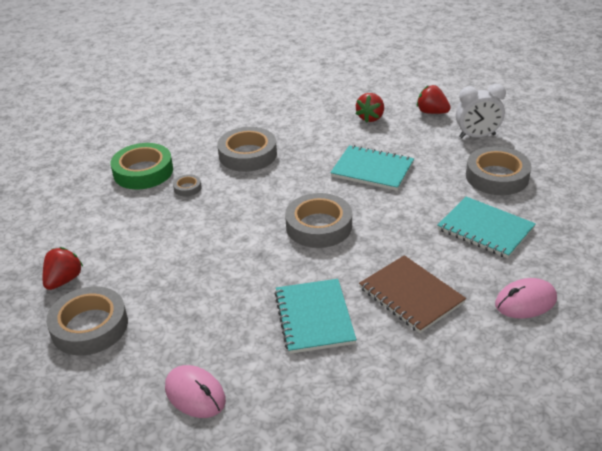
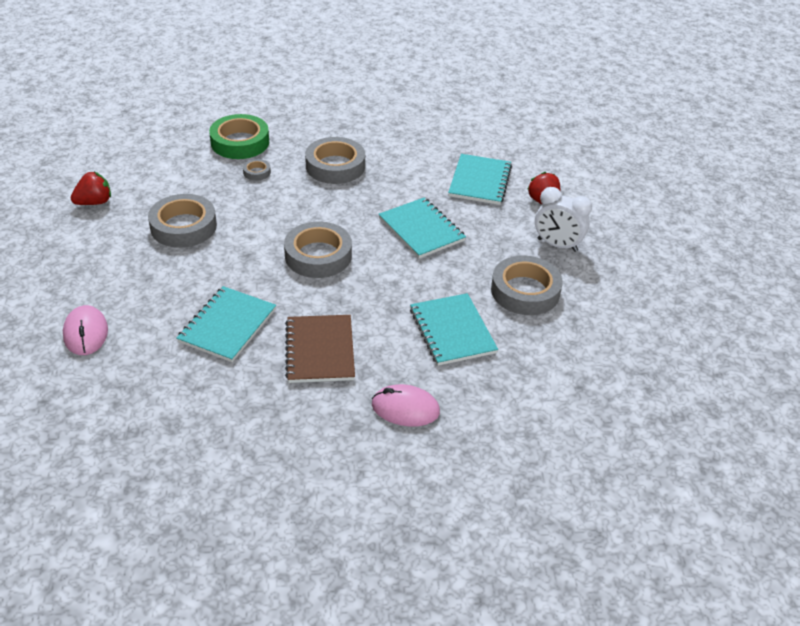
camera: 30 degrees right, 5 degrees up
(89, 326) = (74, 246): grey tape -> grey tape (183, 226)
(370, 118) = (480, 181): red strawberry -> turquoise notebook

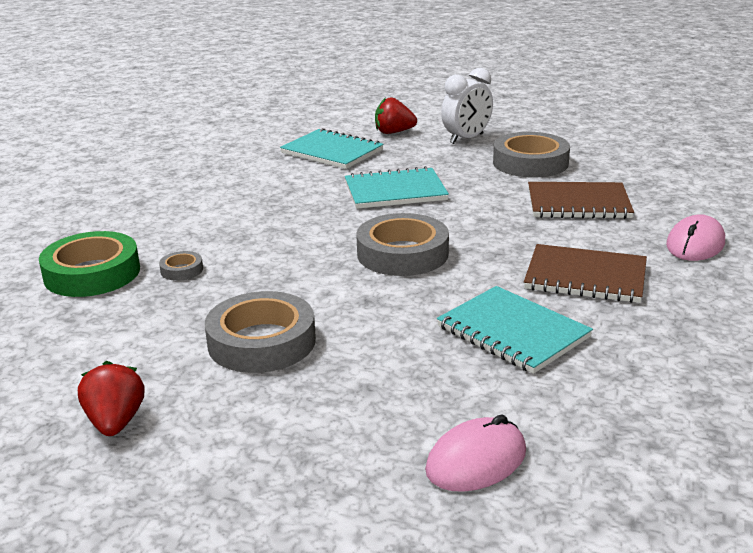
camera: 65 degrees left, 15 degrees down
(86, 333) = (476, 461): pink mouse -> pink mouse turned 45 degrees counterclockwise
(335, 166) = (223, 218): grey tape -> none
(452, 331) = (578, 203): turquoise notebook -> brown notebook

